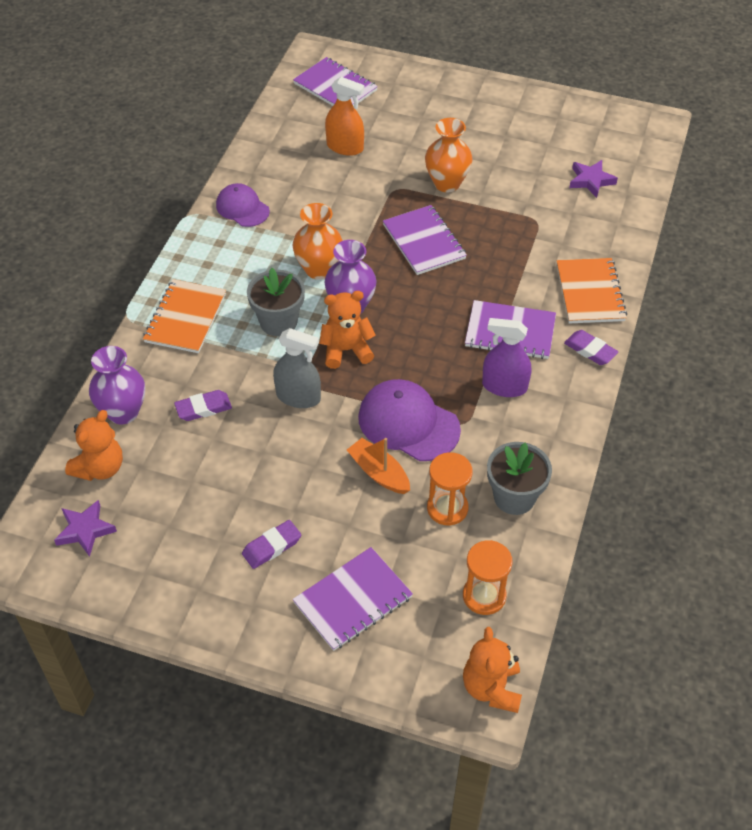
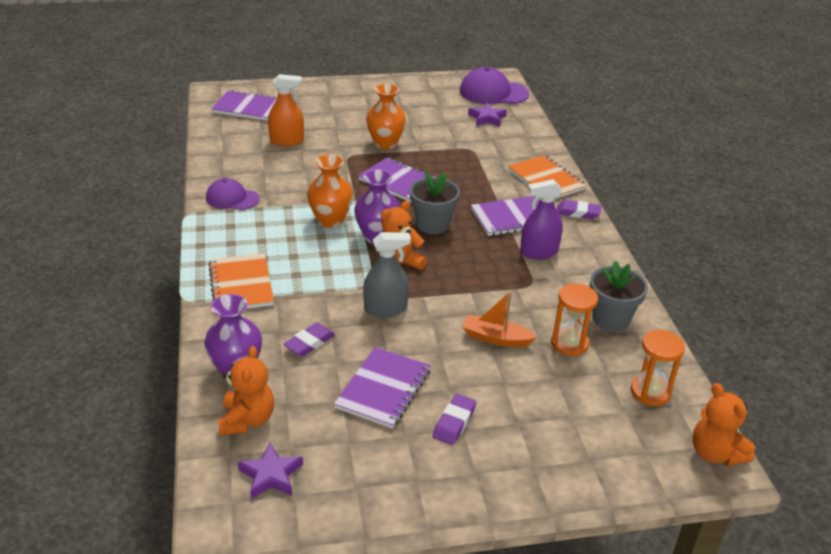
camera: 30 degrees left, 15 degrees down
(278, 322) = (326, 264): grey flower pot -> grey flower pot (432, 224)
(352, 600) = (554, 435): purple notebook -> purple notebook (383, 389)
(408, 423) = (489, 298): purple cap -> purple cap (493, 92)

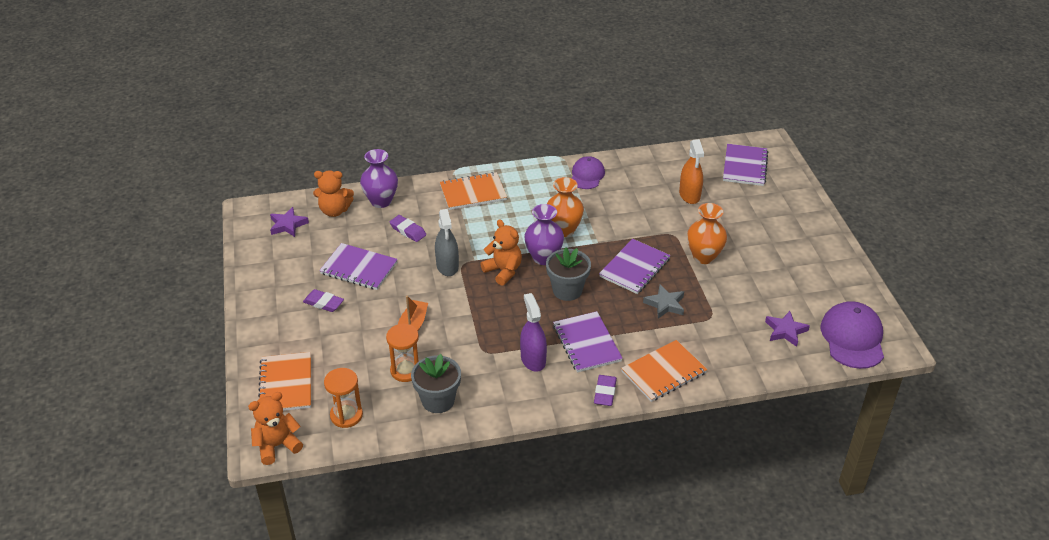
camera: 90 degrees right, 5 degrees up
(454, 170) = (665, 304): none -> grey star
(610, 452) = (286, 384): none -> orange notebook

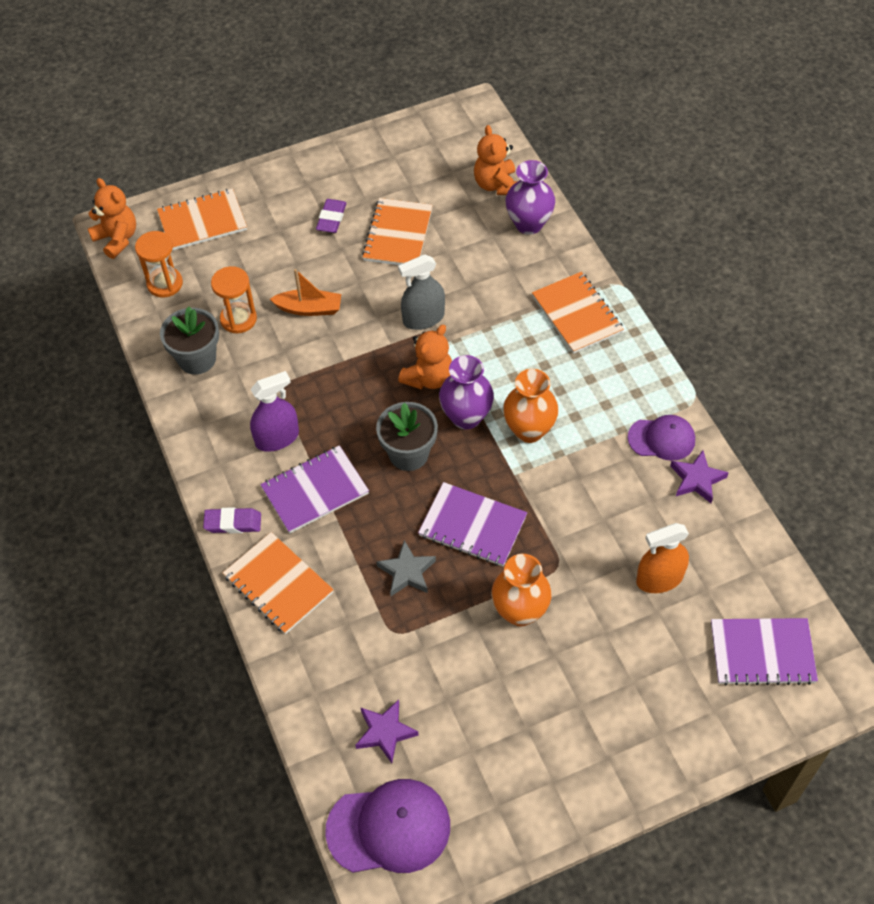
camera: 80 degrees right, 15 degrees up
(288, 225) = (457, 150): purple star -> purple star (697, 479)
(359, 268) = (398, 234): purple notebook -> orange notebook
(408, 231) = (479, 264): purple eraser -> none

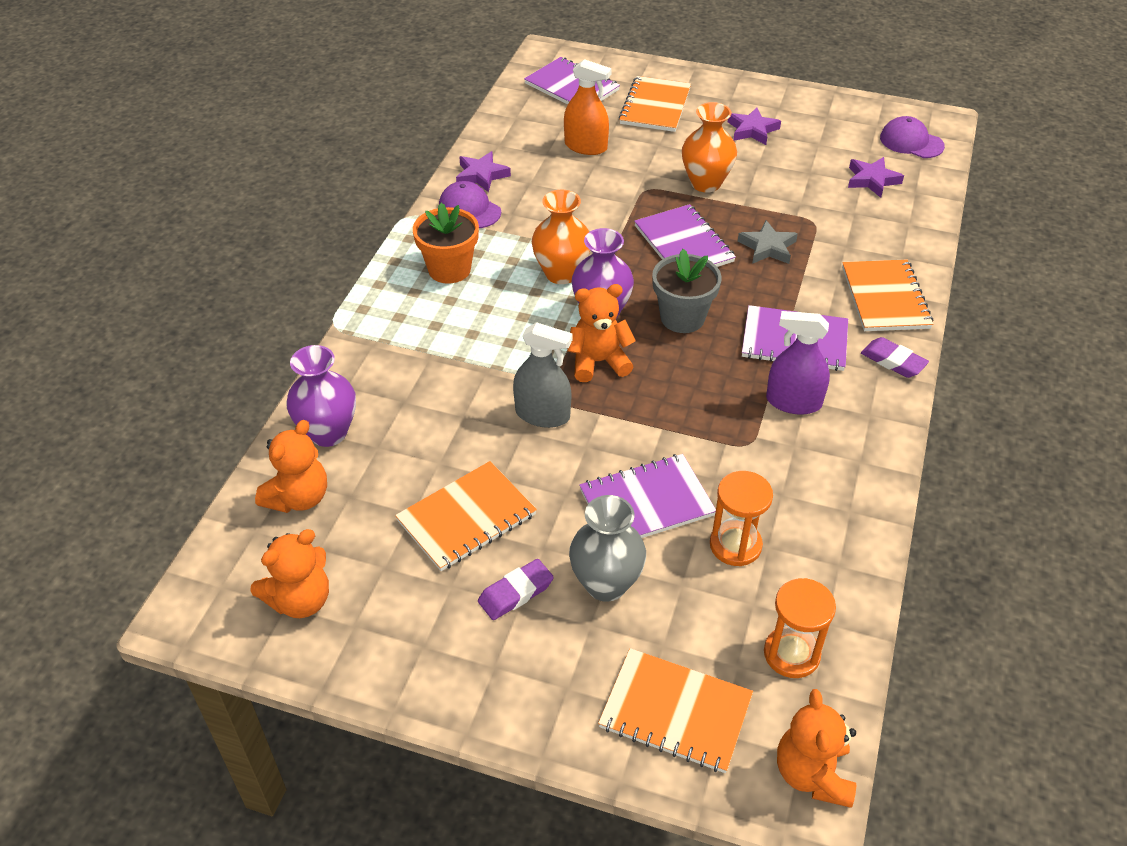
camera: 140 degrees left, 10 degrees down
(197, 359) = (818, 531): grey flower pot -> none
(290, 253) = (606, 584): none -> grey vase
(309, 308) = (646, 503): orange boat -> purple notebook
(389, 828) = (911, 142): purple cap -> purple cap, size x0.63
(431, 147) = (300, 600): none -> orange teddy bear
(546, 722) = (752, 130): none -> purple star
(577, 314) = (404, 326): orange notebook -> orange notebook (655, 106)
(606, 376) = (449, 269): none -> orange flower pot

